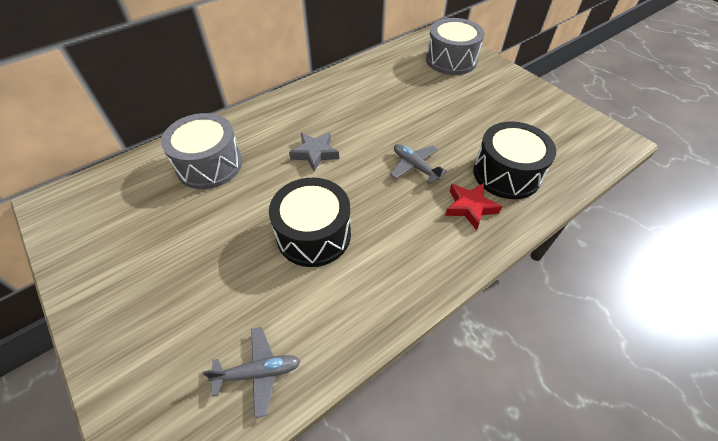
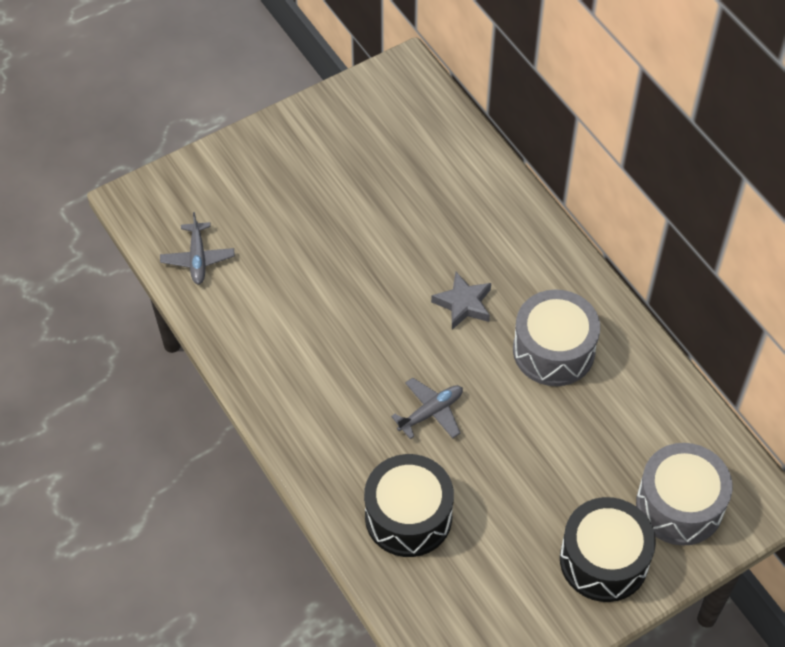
camera: 95 degrees right, 5 degrees up
(209, 165) = (452, 197): grey drum -> grey drum (553, 350)
(313, 234) = (336, 300): black drum -> black drum (604, 560)
(470, 207) = (357, 460): red star -> none

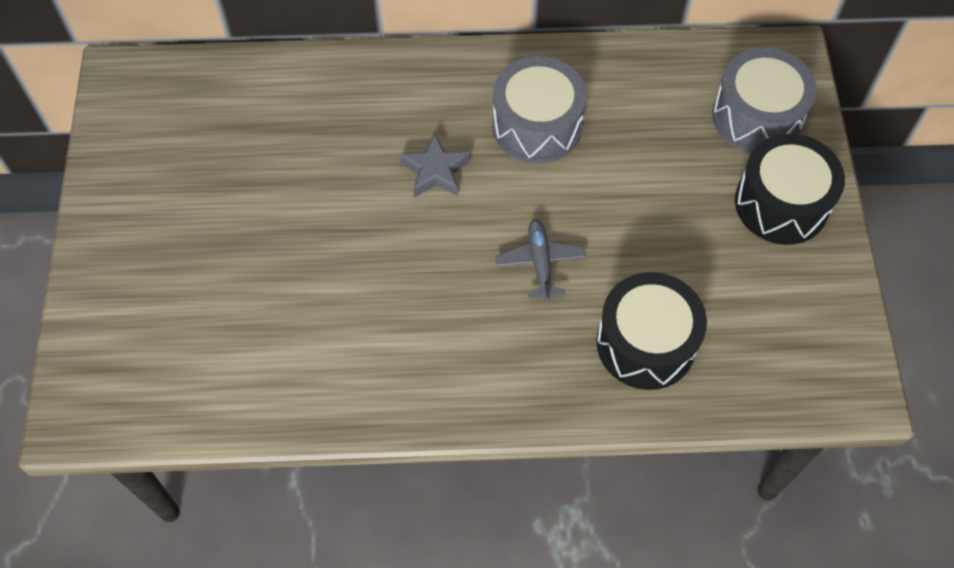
camera: 60 degrees left, 5 degrees up
(198, 258) = (202, 389): grey plane -> none

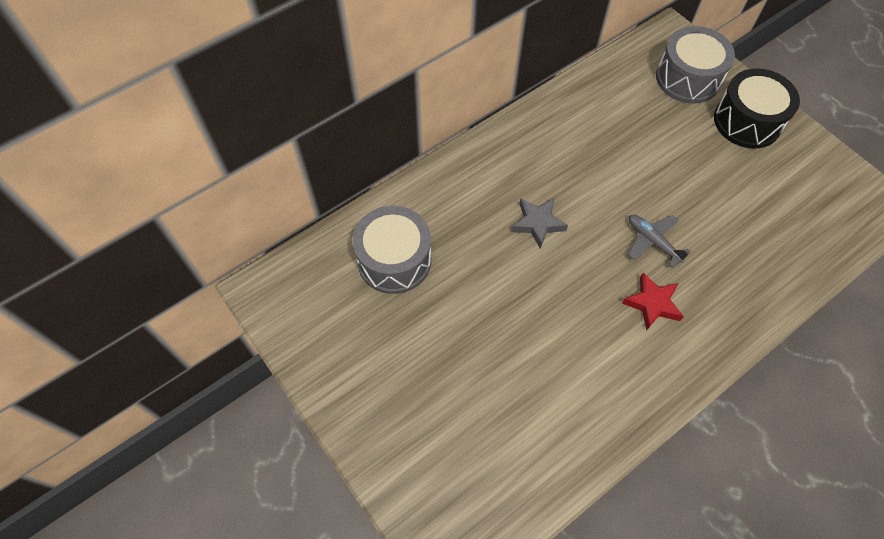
camera: 35 degrees left, 0 degrees up
(478, 322) = (652, 304): none -> red star
(537, 125) = (572, 157): grey drum -> grey drum (394, 260)
(646, 343) = (755, 251): black drum -> none

